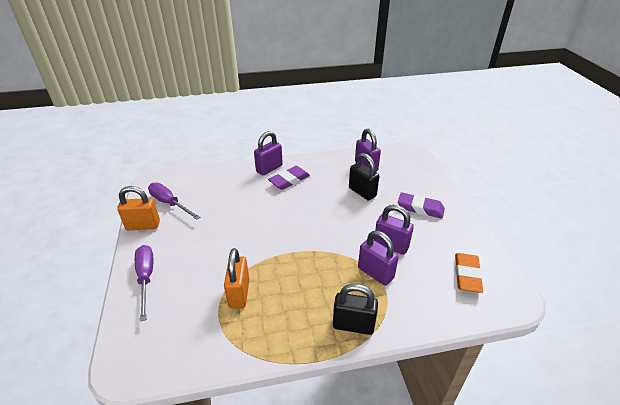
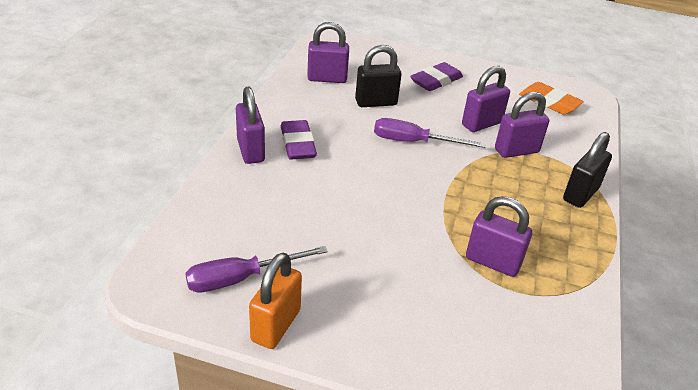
camera: 65 degrees left, 0 degrees up
(146, 278) = (409, 348): purple screwdriver -> purple screwdriver (413, 142)
(239, 293) = (492, 262): orange padlock -> purple padlock

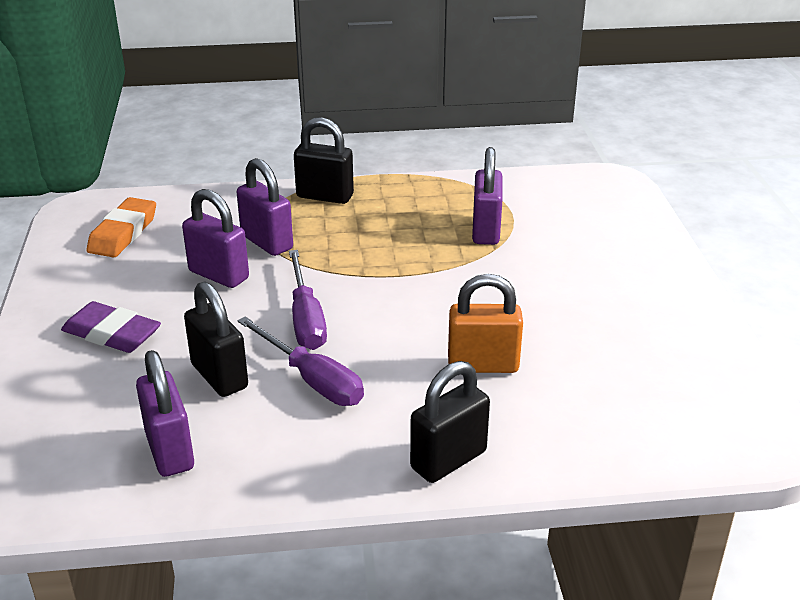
camera: 110 degrees left, 5 degrees down
(241, 278) = (679, 375): purple screwdriver -> purple screwdriver (312, 380)
(250, 151) = (448, 460): purple padlock -> black padlock
(276, 325) = (706, 331): orange padlock -> orange padlock (483, 365)
(297, 144) = (393, 419): purple eraser -> none

